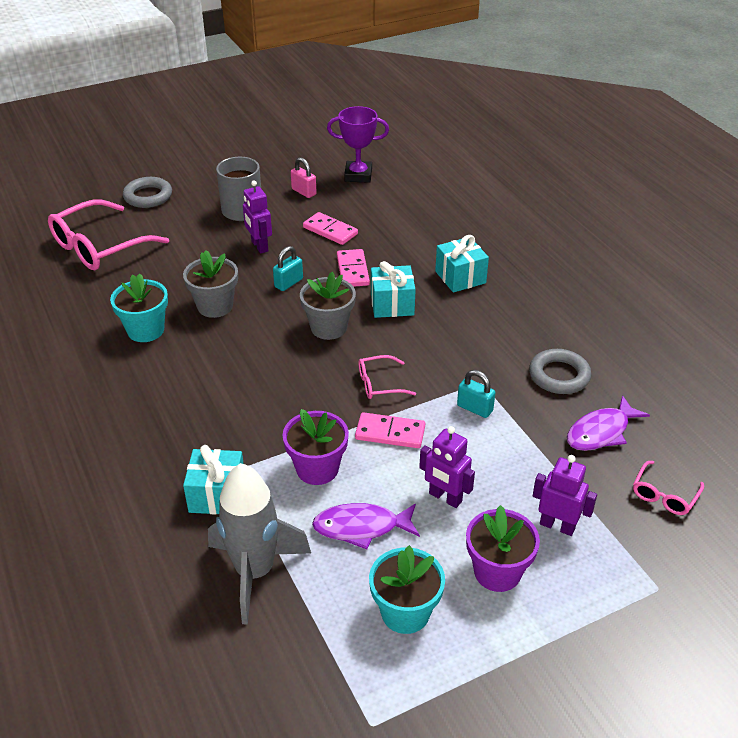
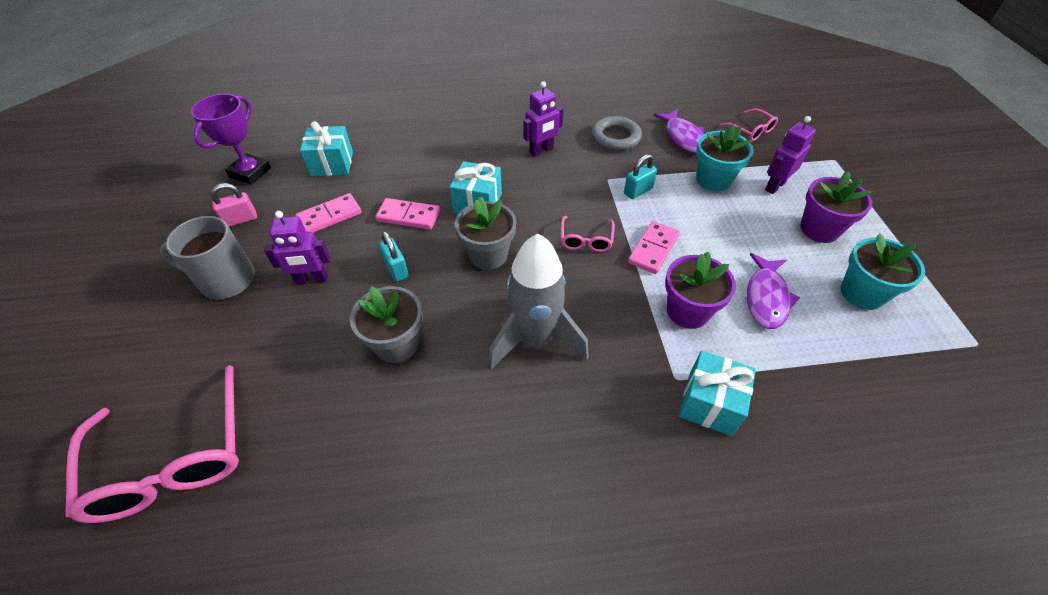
camera: 70 degrees left, 10 degrees up
(146, 330) = (401, 427): turquoise flower pot -> turquoise flower pot (713, 180)
(148, 196) = (102, 374): grey ring -> none
(255, 572) = (817, 391): grey rocket -> grey rocket (535, 339)
(445, 498) = (738, 236): purple robot -> purple robot (541, 151)
(460, 277) = (465, 152): turquoise gift -> turquoise gift (332, 164)

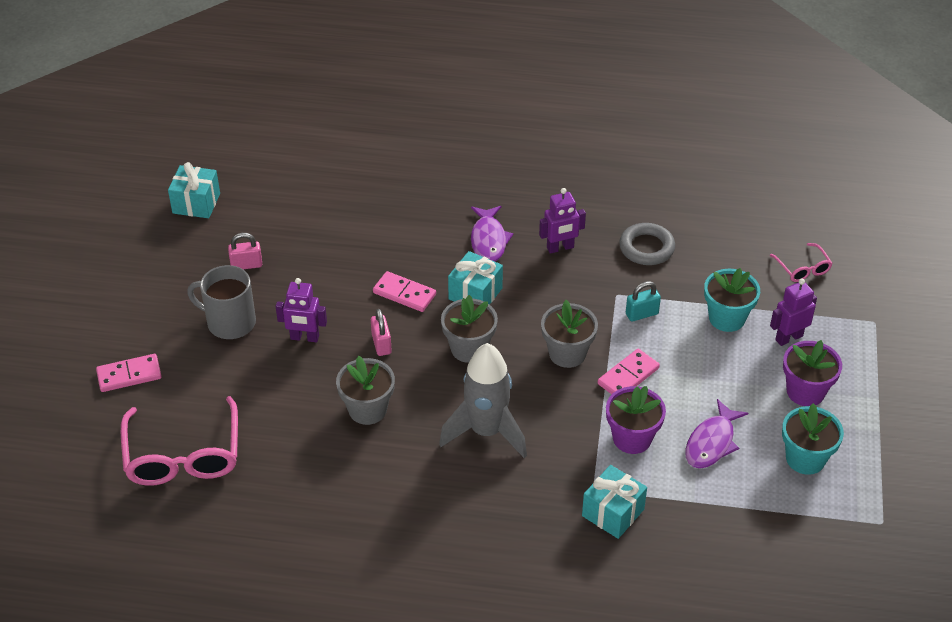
camera: 15 degrees right, 5 degrees down
(250, 172) = (259, 214): purple trophy -> none
(330, 216) = (329, 278): pink domino -> pink domino (129, 375)
(332, 164) = (341, 220): turquoise gift -> turquoise gift (196, 203)
(396, 269) = (381, 344): turquoise padlock -> pink padlock
(586, 240) = (567, 353): pink glasses -> grey flower pot
(683, 137) = (721, 262): purple fish -> purple fish (488, 240)

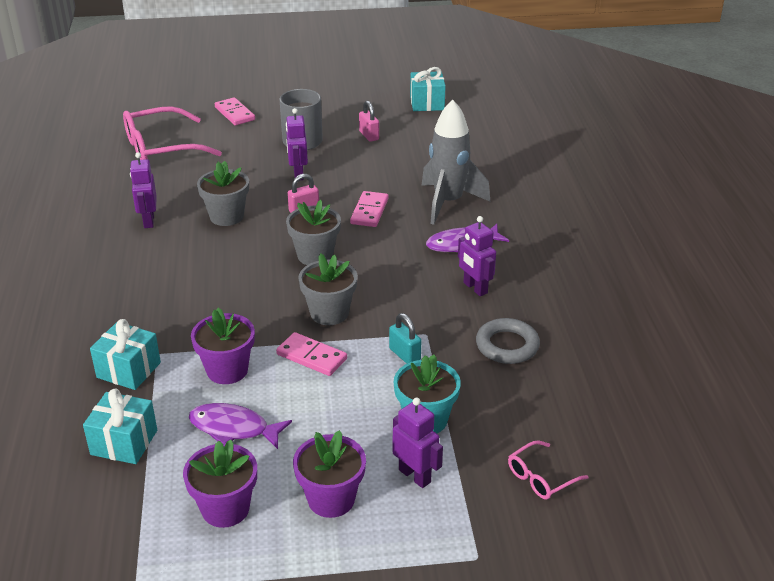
camera: 75 degrees right, 10 degrees down
(349, 479) = (148, 221): none -> purple robot
(475, 294) = (387, 248): turquoise gift -> turquoise gift (124, 442)
(486, 432) = (215, 280): grey rocket -> grey rocket (448, 202)
(805, 458) = (225, 509): turquoise flower pot -> purple flower pot

